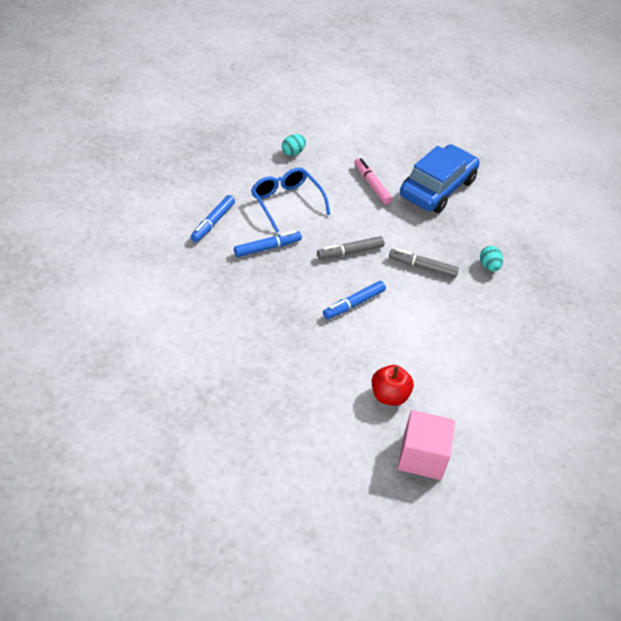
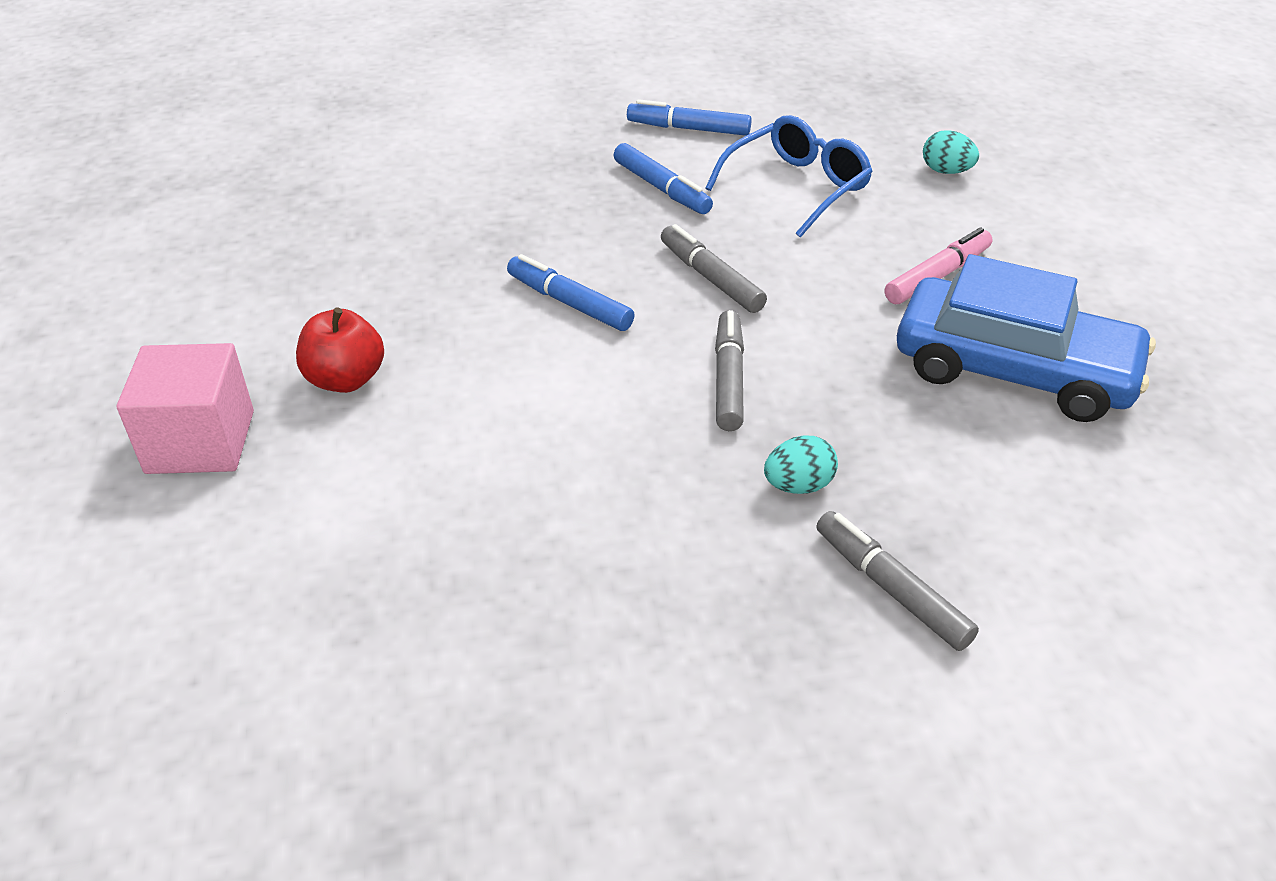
camera: 80 degrees right, 5 degrees down
(542, 260) = (891, 588): none -> grey marker

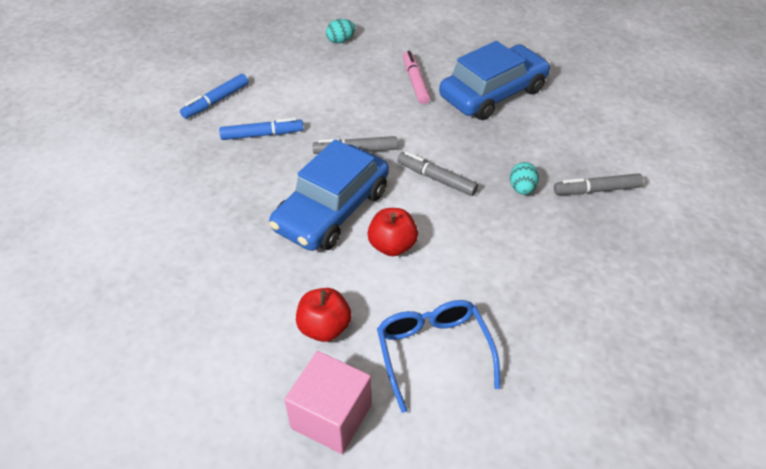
camera: 60 degrees left, 5 degrees up
(544, 385) = (392, 246): none -> red apple
(569, 303) = (332, 210): blue marker -> blue car
(796, 187) = (308, 90): blue glasses -> blue glasses (433, 353)

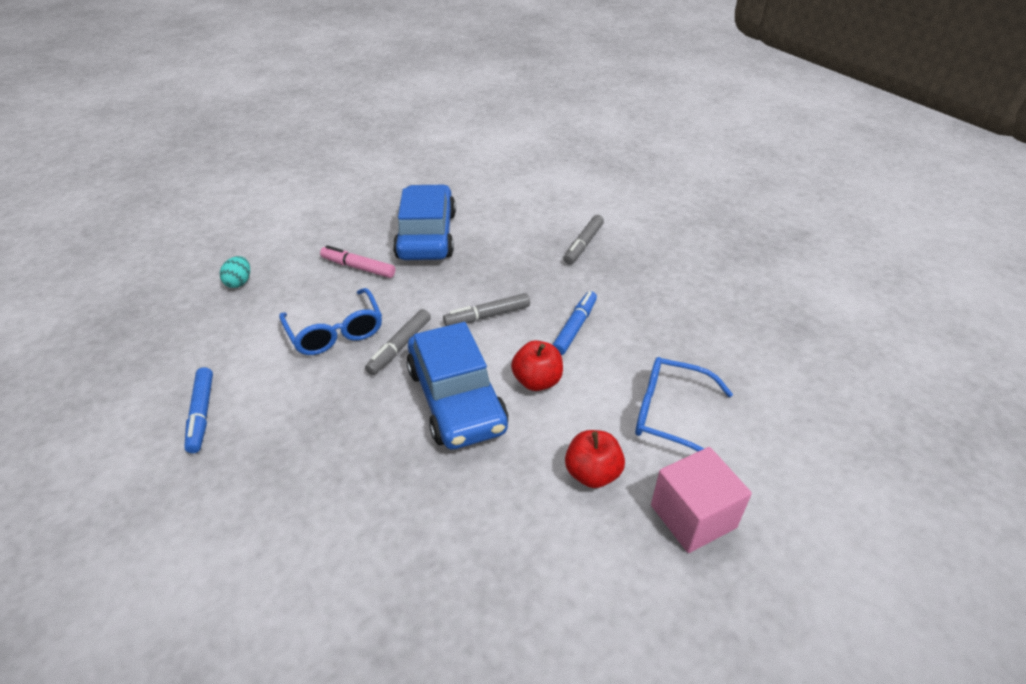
camera: 55 degrees left, 5 degrees down
(262, 135) = (299, 401): blue marker -> blue marker (575, 327)
(339, 111) = (335, 331): none -> blue glasses
(522, 189) = (546, 277): turquoise egg -> none

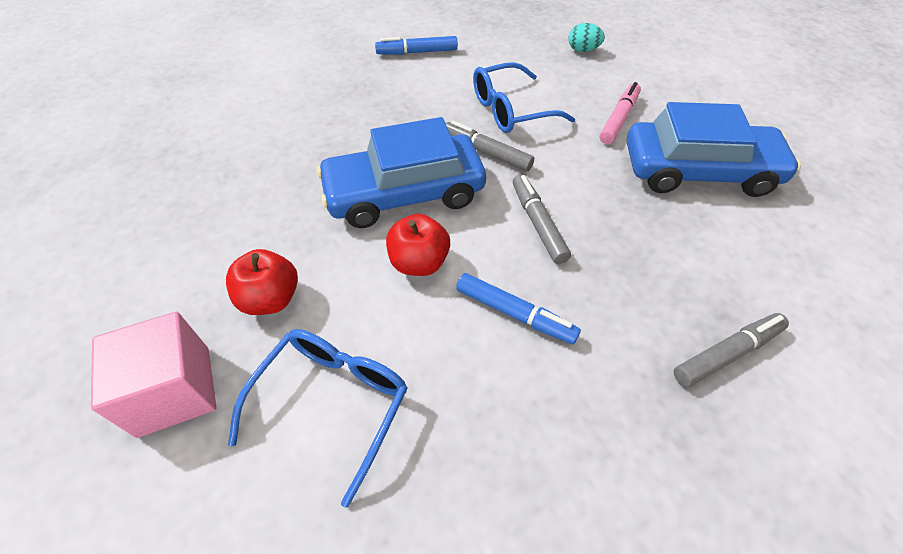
camera: 95 degrees right, 10 degrees up
(583, 244) = (727, 354): grey marker -> grey marker turned 120 degrees clockwise

